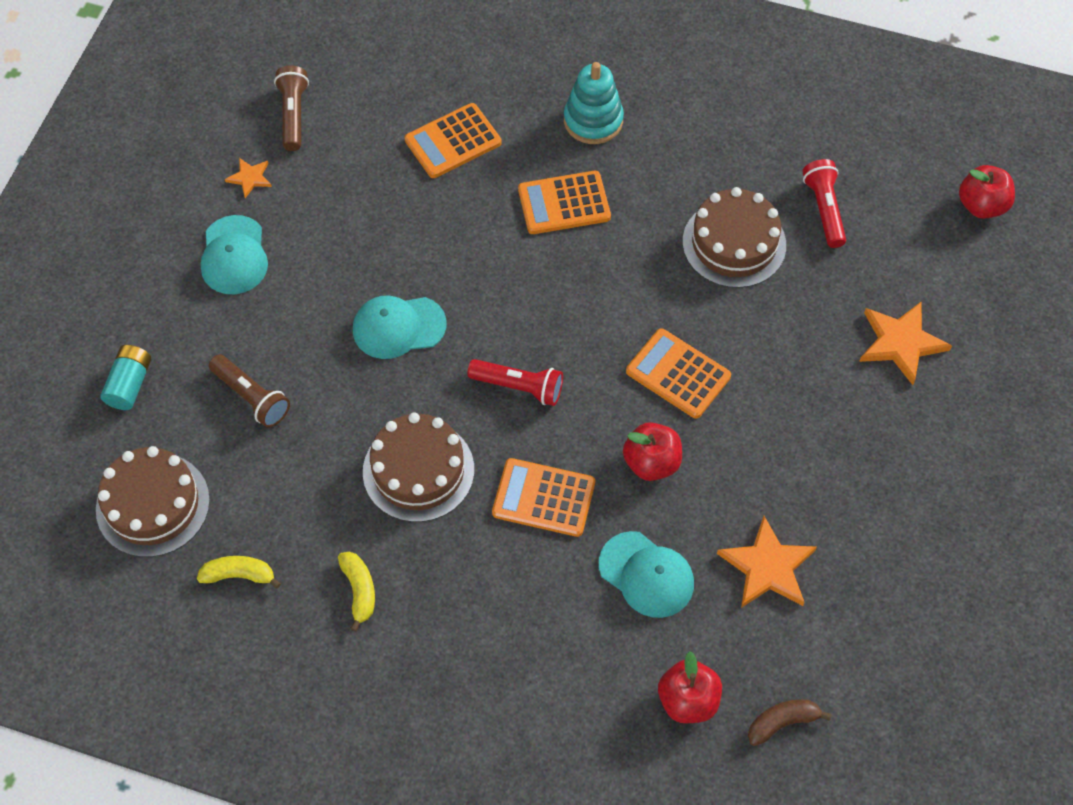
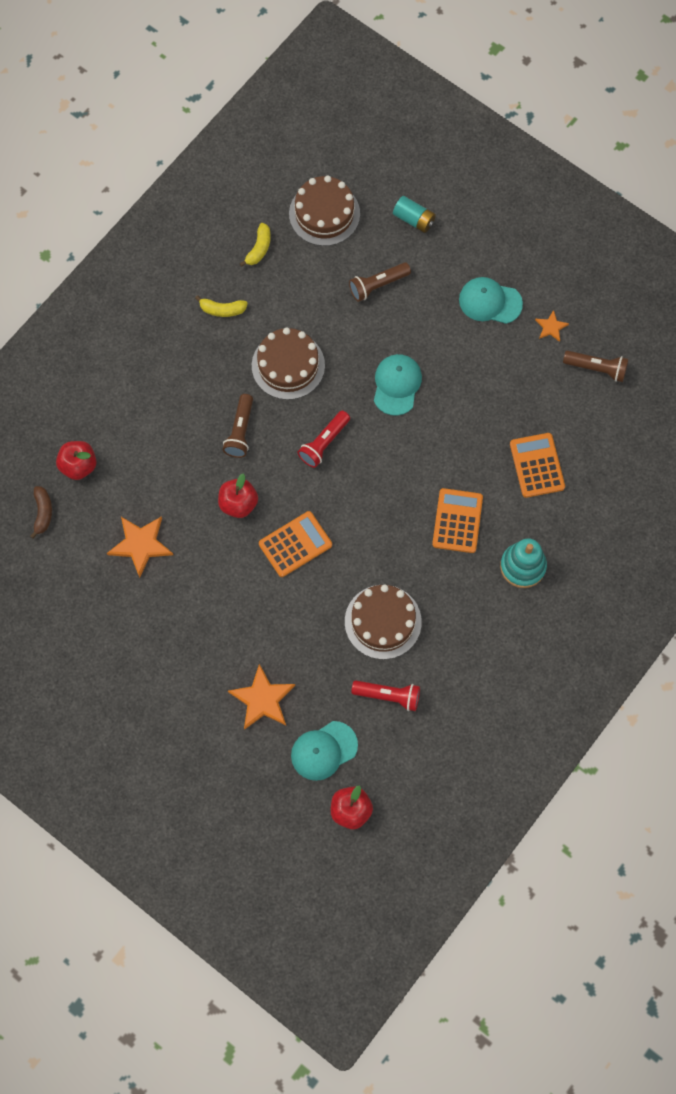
camera: 110 degrees right, 10 degrees up
(543, 498) = (240, 431): orange calculator -> brown flashlight
(646, 575) = (165, 472): turquoise cap -> turquoise cap (323, 750)

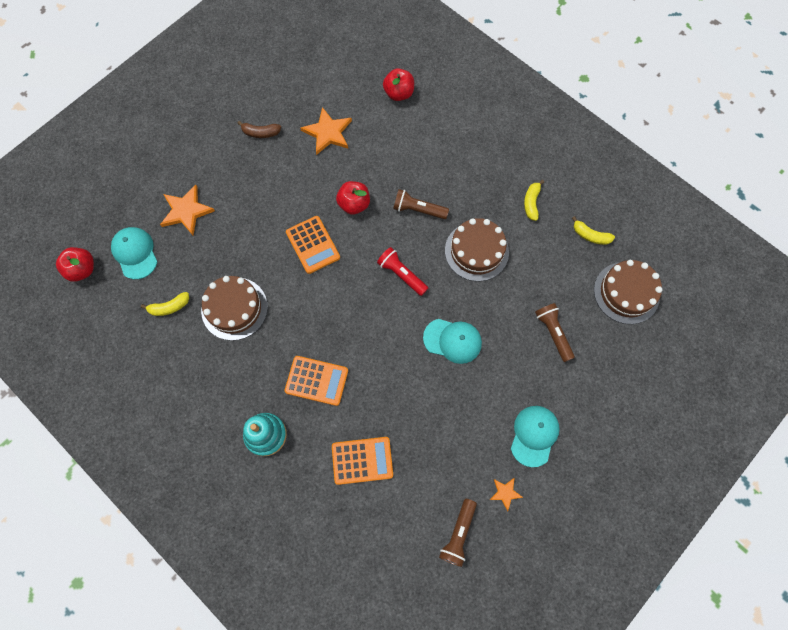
camera: 95 degrees right, 0 degrees up
(43, 513) = (362, 69): brown banana -> brown banana (261, 133)
(388, 696) = (169, 307): red flashlight -> yellow banana
(414, 219) = (622, 372): turquoise battery -> none

